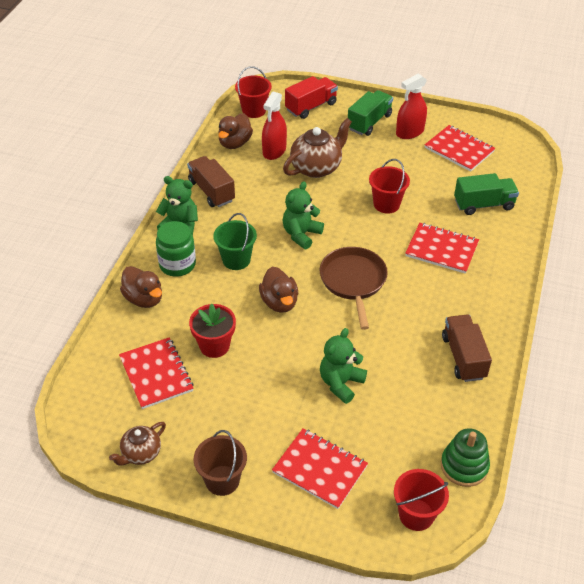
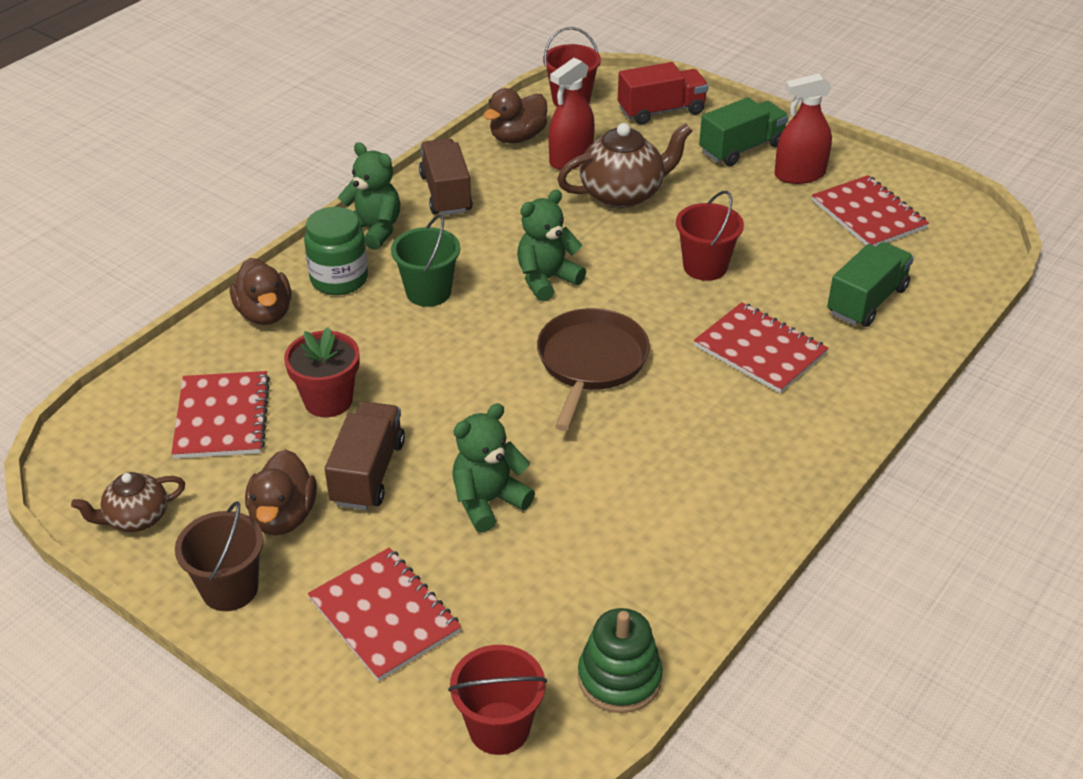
camera: 20 degrees right, 5 degrees down
(279, 302) = (459, 365): brown duck -> brown duck (283, 516)
(463, 357) = (709, 515): brown truck -> brown truck (368, 473)
(483, 204) = (867, 301): green truck -> green truck turned 60 degrees counterclockwise

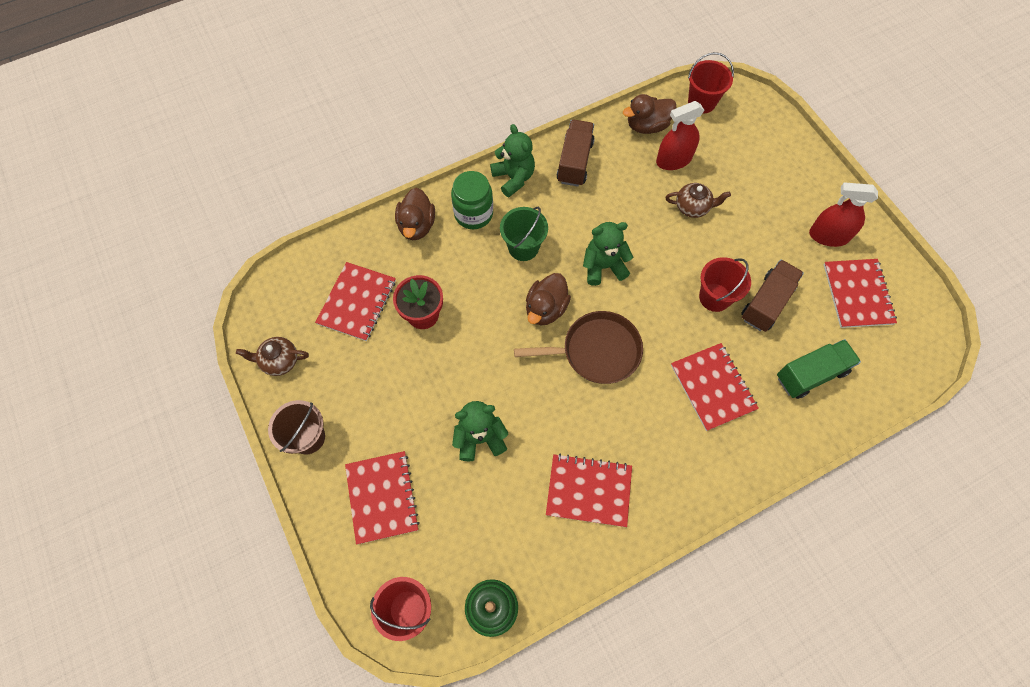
camera: 25 degrees right, 25 degrees up
(283, 516) = (359, 396): brown duck -> brown duck (546, 309)
(368, 473) = (420, 383): brown truck -> brown truck (766, 303)
(590, 363) = (596, 351): brown pan -> brown pan turned 45 degrees clockwise
(623, 194) = (692, 207): brown teapot -> brown teapot, size x0.59
(661, 111) = (760, 136): red truck -> none
(671, 504) = (588, 490): none -> red notebook
(741, 149) = (799, 195): green truck -> none

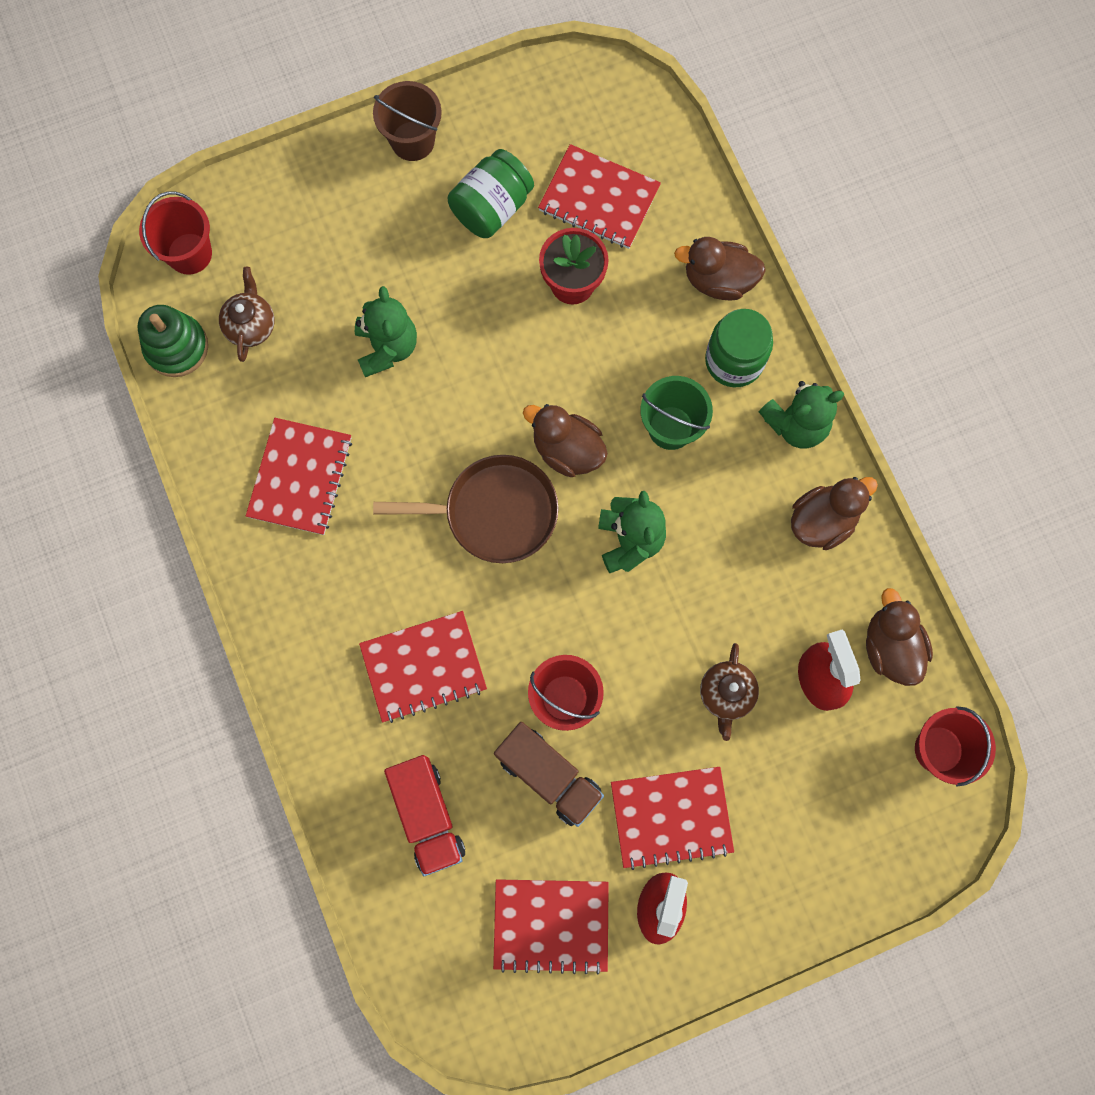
camera: 95 degrees right, 10 degrees up
(279, 361) = (520, 105): brown teapot -> brown teapot (251, 325)
(364, 374) = (492, 207): none -> green jar
(382, 497) = (325, 227): red notebook -> red notebook (671, 817)
(575, 162) = (822, 520): brown truck -> brown duck
(596, 351) = (494, 512): brown pan -> brown pan turned 90 degrees counterclockwise
(811, 374) = (427, 815): green truck -> red truck

